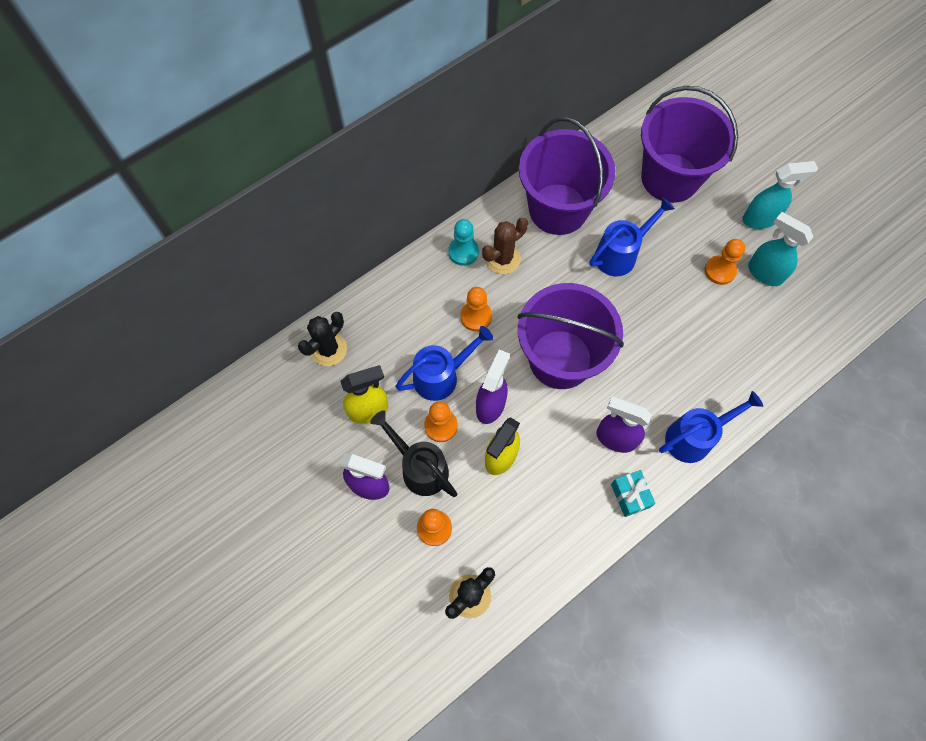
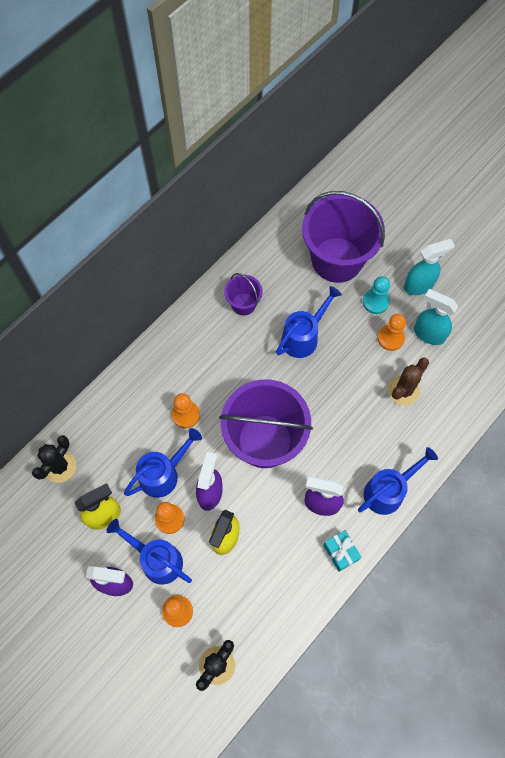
camera: 10 degrees left, 0 degrees up
(419, 467) = (156, 559): black watering can -> blue watering can
(463, 252) = (166, 357): turquoise pawn -> turquoise pawn (375, 302)
(502, 259) = (201, 358): brown cactus -> brown cactus (403, 390)
(558, 209) = (243, 304): purple bucket -> purple bucket, size x0.47

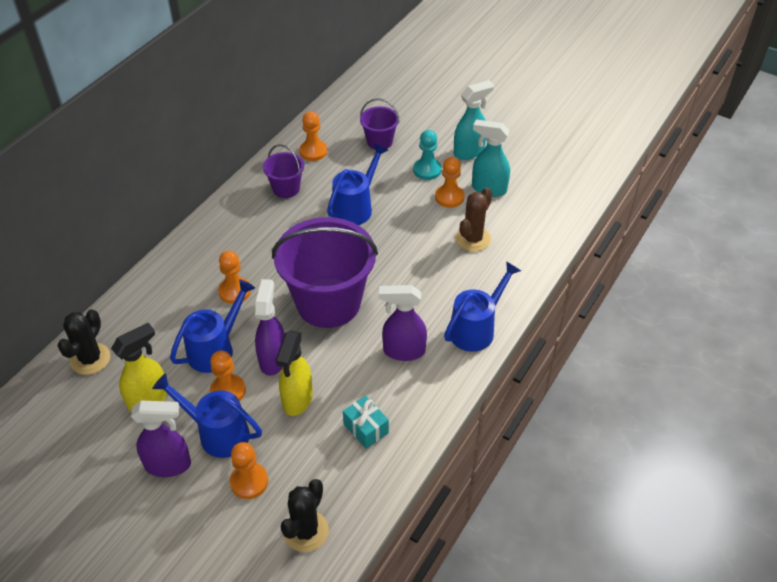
camera: 10 degrees left, 20 degrees down
(274, 262) = (313, 151): none -> orange pawn
(337, 259) = (379, 141): purple bucket -> purple bucket, size x0.47
(340, 552) = (434, 394): turquoise gift -> turquoise gift (366, 428)

